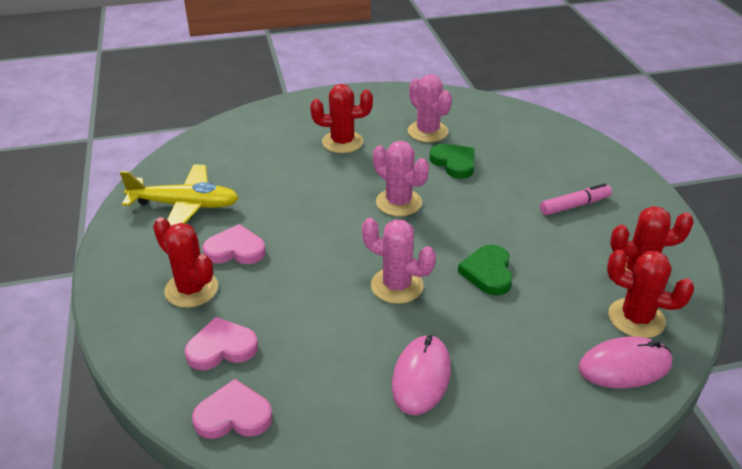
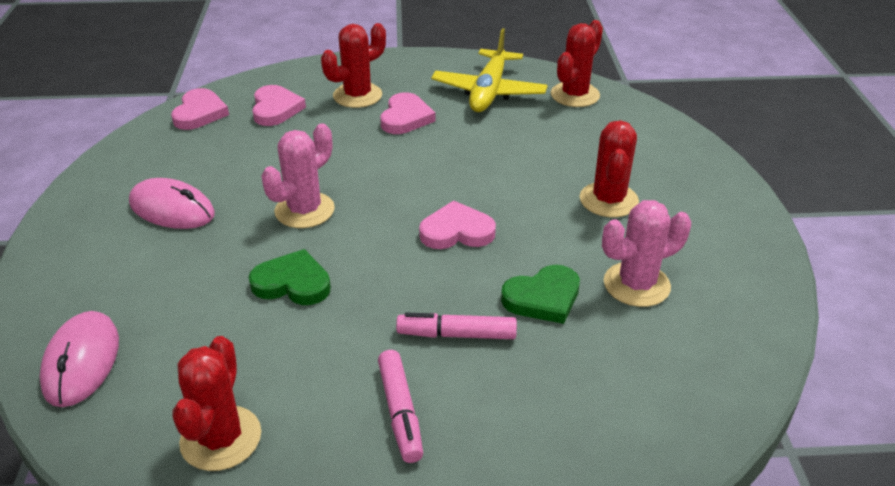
camera: 100 degrees right, 0 degrees up
(398, 202) = (457, 231): pink cactus -> pink heart
(502, 192) = (457, 334): none -> pink marker
(636, 318) = (141, 401): red cactus -> red cactus (575, 95)

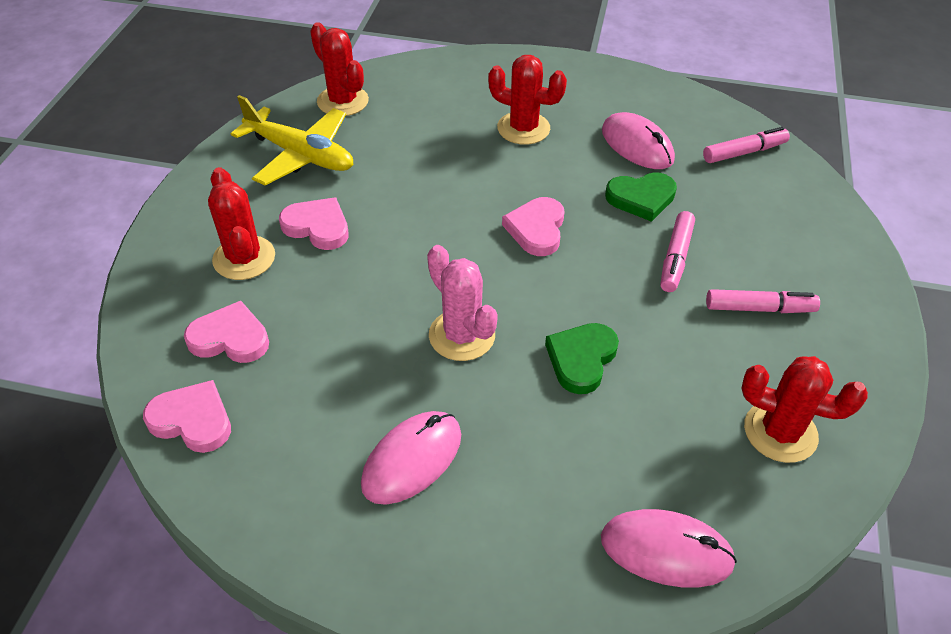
camera: 75 degrees left, 10 degrees up
(543, 298) = (641, 198): green heart -> green heart turned 90 degrees clockwise
(636, 285) = (637, 145): pink cactus -> pink mouse
(687, 382) = (744, 152): none -> pink marker

